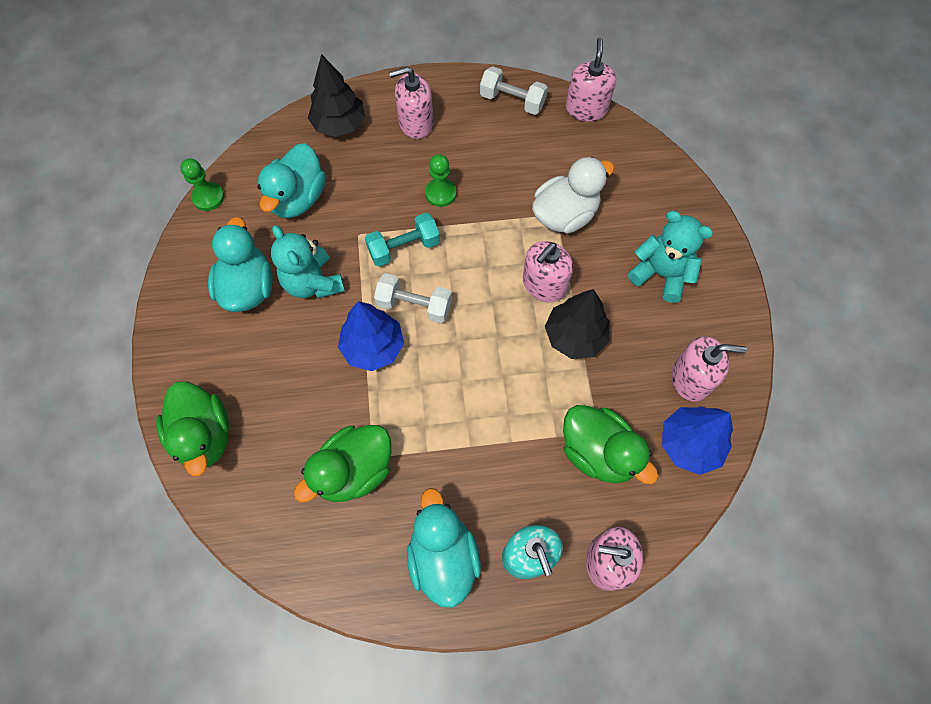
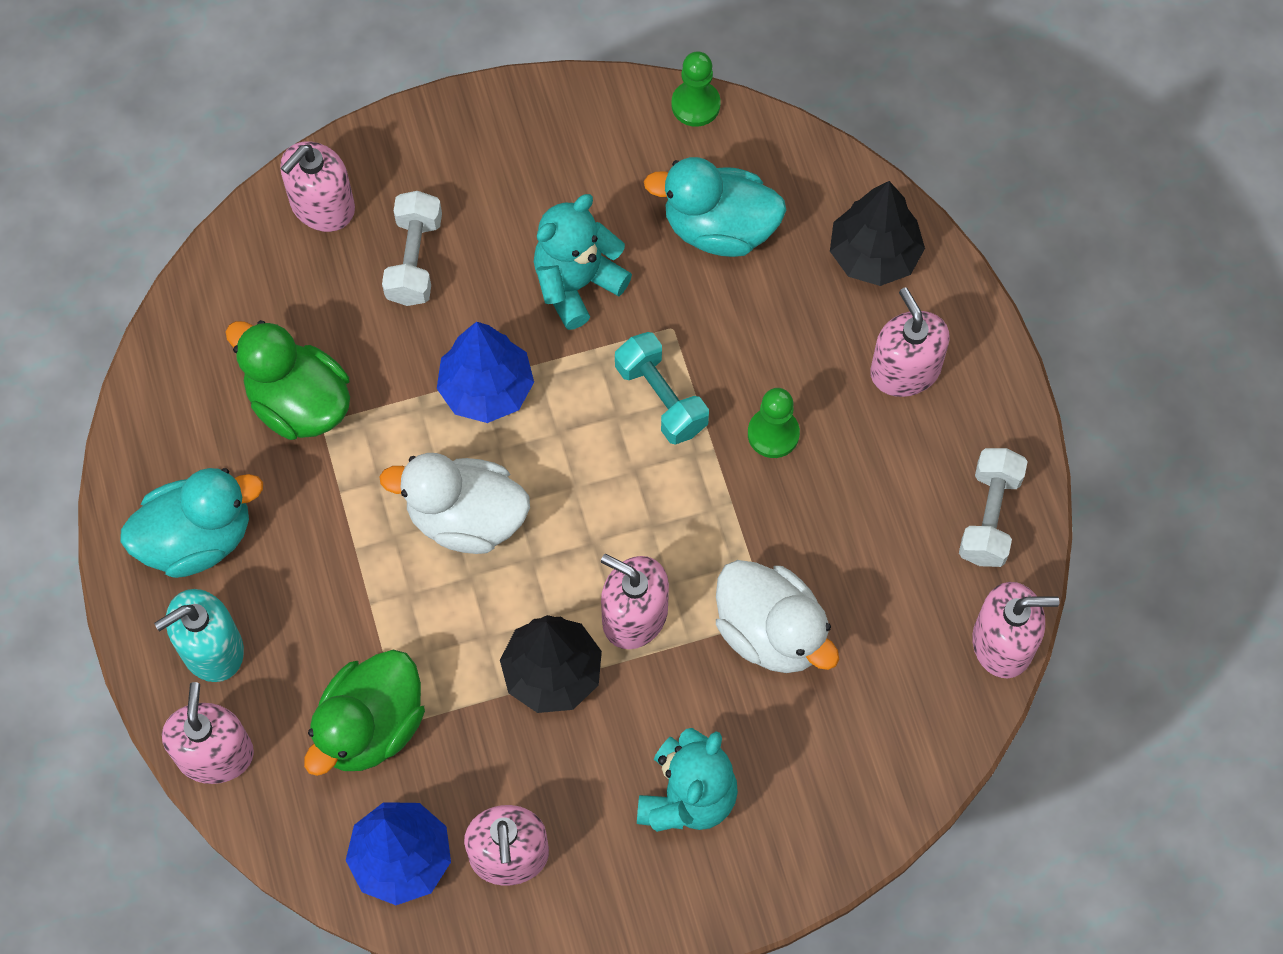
camera: 80 degrees right, 0 degrees up
(204, 435) = (322, 205): green duck -> pink soap dispenser
(248, 287) = (553, 200): turquoise duck -> none
(414, 305) = (564, 432): white dumbbell -> white dumbbell (414, 260)
(462, 372) = (466, 518): none -> white duck

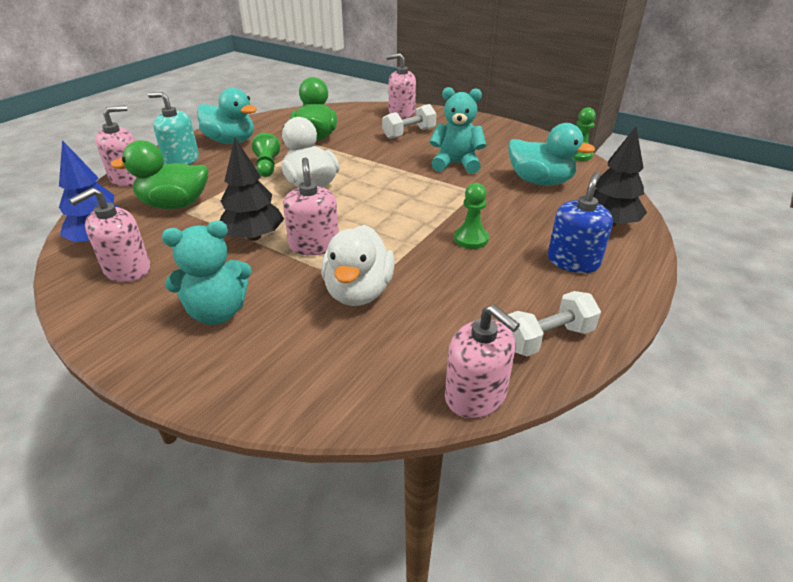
camera: 50 degrees right, 30 degrees down
(349, 539) = (267, 166): none -> green pawn
(487, 389) = (378, 165): blue tree -> none
(661, 398) = (438, 203): turquoise dumbbell -> none
(719, 228) = (540, 181): turquoise duck -> turquoise duck turned 150 degrees clockwise
(905, 370) = (573, 261): pink soap dispenser -> blue soap dispenser

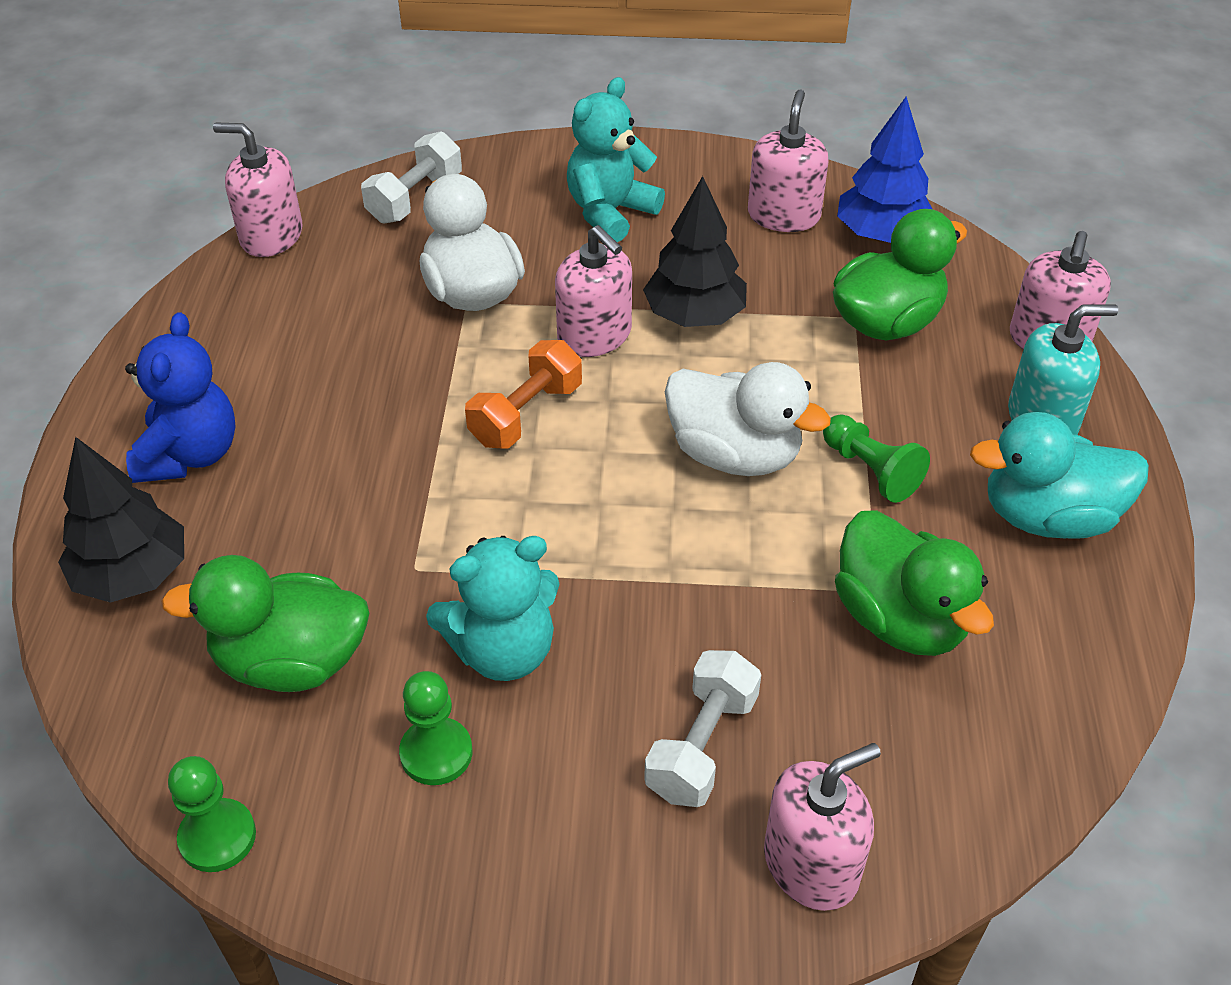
camera: 150 degrees right, 10 degrees up
(384, 224) = (526, 414): none -> orange dumbbell
(471, 239) = (368, 438): green pawn -> green pawn (436, 753)
(540, 181) = (291, 661): turquoise duck -> green duck
(547, 338) = (208, 319): white dumbbell -> white dumbbell (415, 198)
(573, 261) = (190, 454): blue soap dispenser -> blue teddy bear

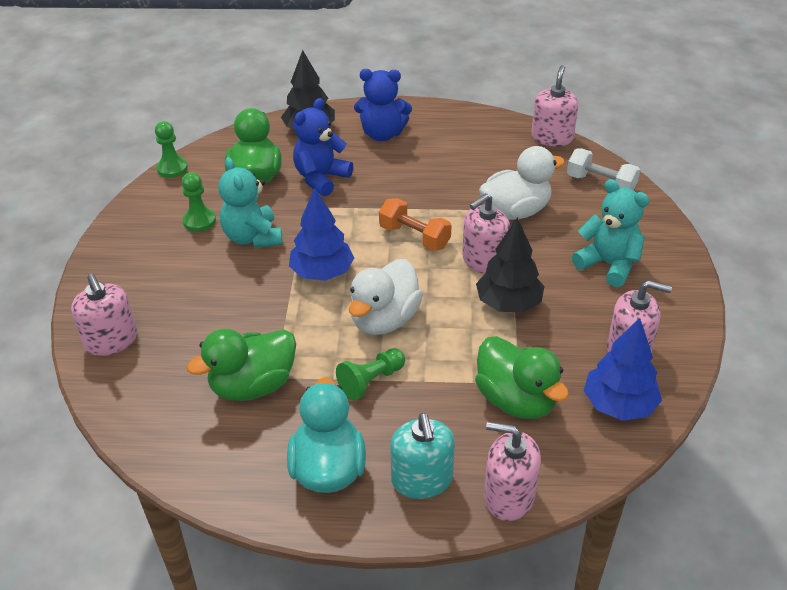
camera: 90 degrees right, 5 degrees down
(323, 548) = (321, 178): none -> blue teddy bear
(616, 537) = (322, 273): none -> blue tree
(702, 746) = (185, 304): white dumbbell -> none

